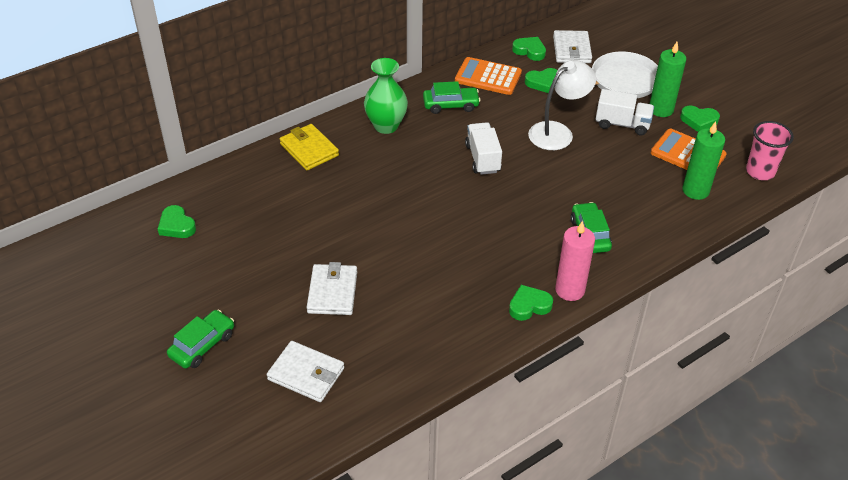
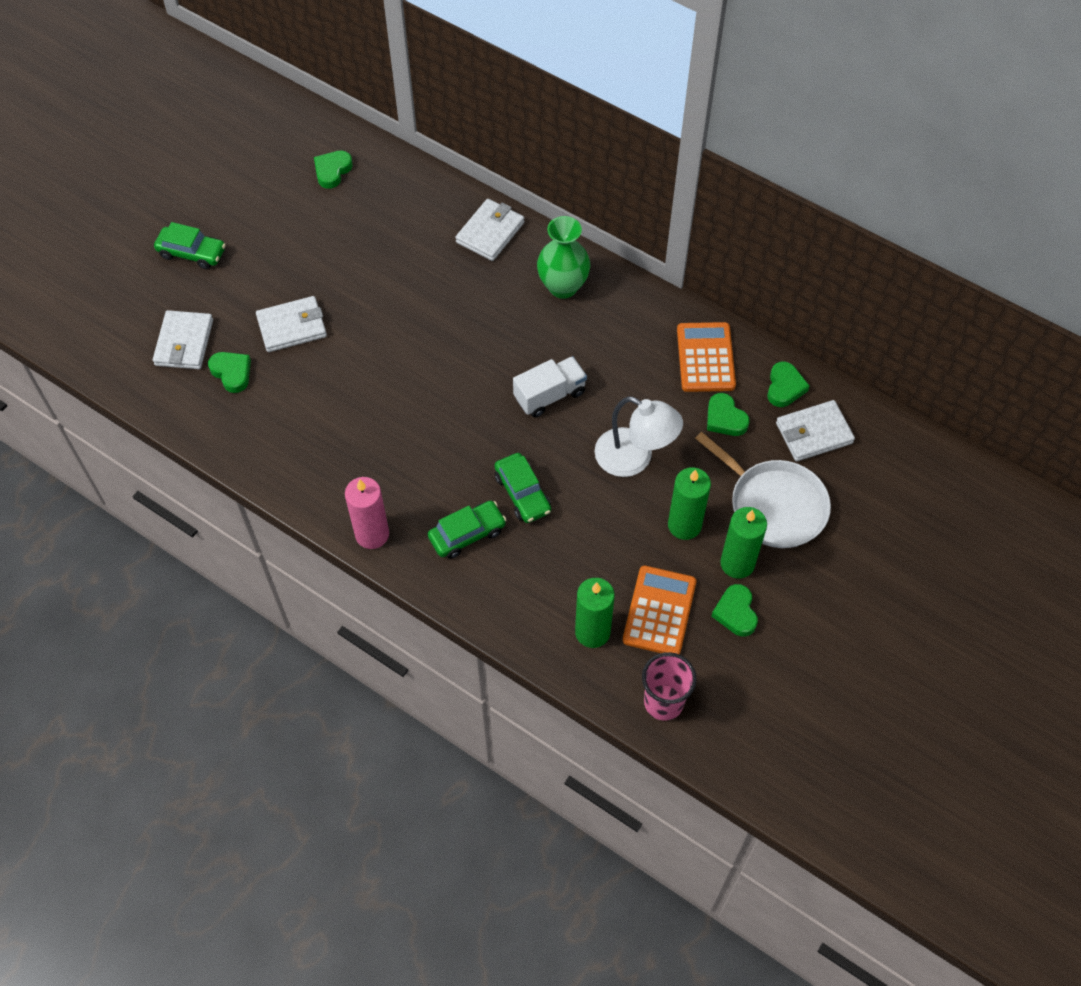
camera: 70 degrees right, 15 degrees up
(309, 150) = (490, 232): yellow wallet -> white wallet
(451, 105) = (631, 336): green car -> green car (522, 493)
(529, 306) = (335, 501): green heart -> green heart (232, 373)
(622, 124) = (684, 525): white truck -> green candle

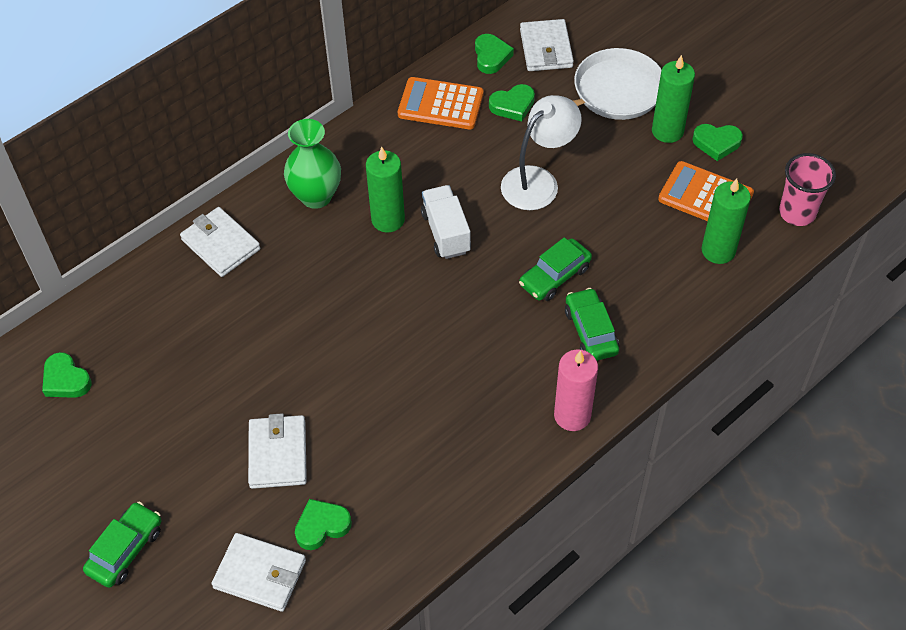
camera: 75 degrees left, 5 degrees down
(522, 493) = (555, 276): green car -> green car turned 150 degrees clockwise
(684, 525) = (619, 159): green candle -> green candle (388, 219)
(784, 387) = (491, 56): green heart -> green heart turned 60 degrees clockwise

